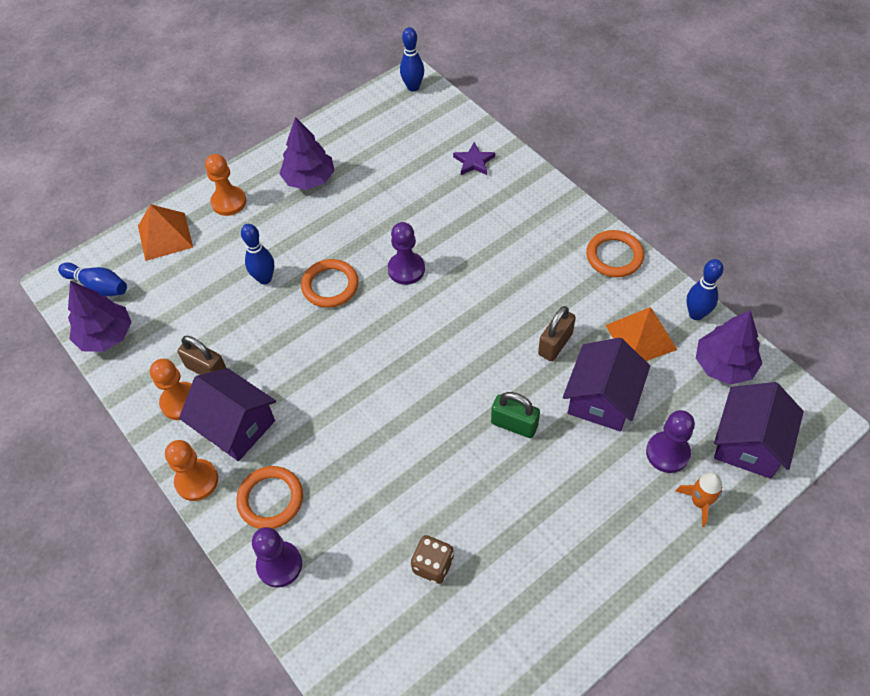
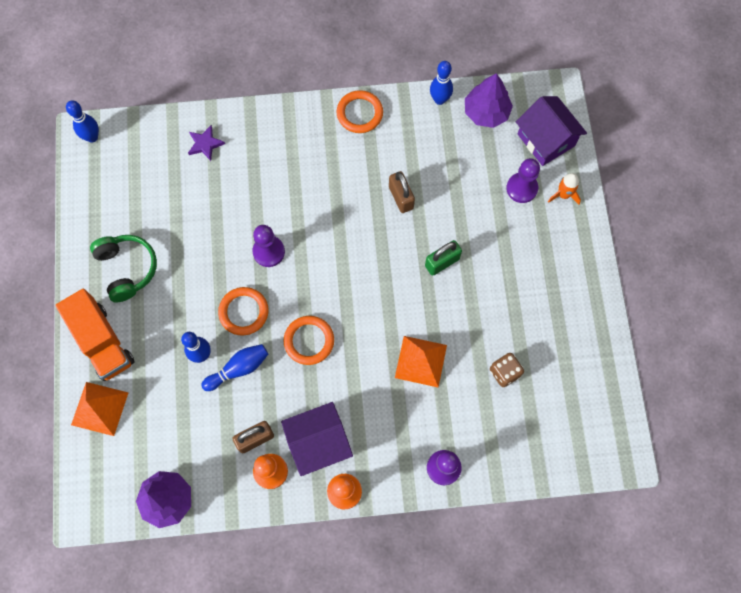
camera: 60 degrees left, 15 degrees up
(98, 286) = (112, 484): blue bowling pin -> blue bowling pin (238, 369)
(229, 202) = (102, 341): orange pawn -> orange truck
(270, 499) = (392, 448): orange ring -> orange ring (309, 341)
(309, 179) = (127, 269): purple tree -> green headphones
(602, 399) = (460, 198): purple house -> none
(641, 337) = (433, 143): orange pyramid -> orange pyramid (421, 361)

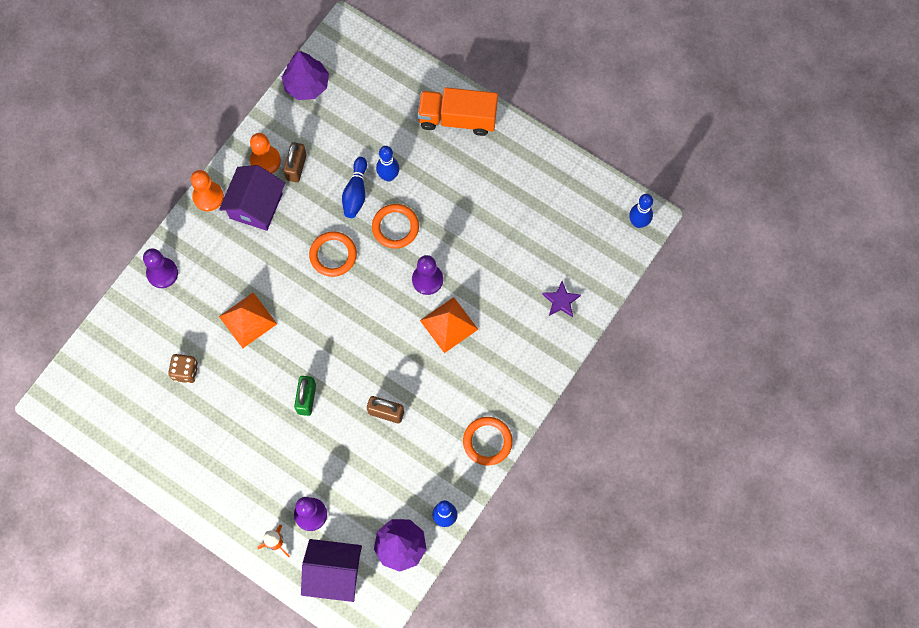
camera: 130 degrees right, 0 degrees up
(100, 408) = (409, 85): orange pyramid -> orange pyramid (449, 325)
(127, 269) = (501, 172): green headphones -> none

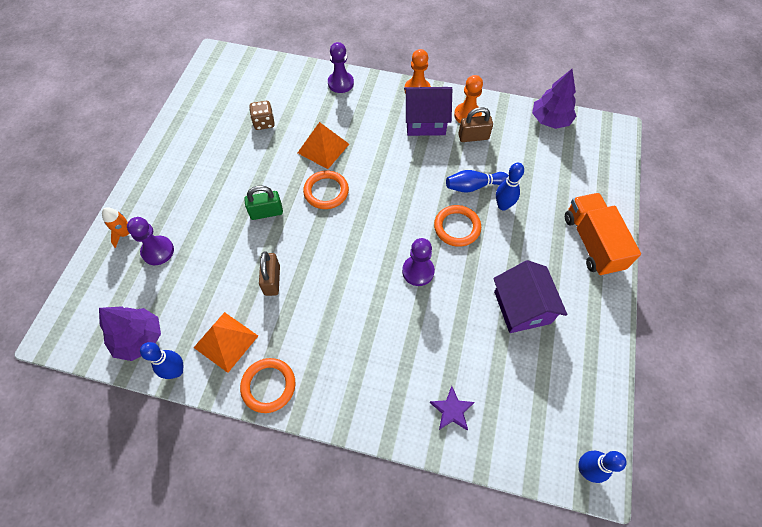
camera: 70 degrees right, 10 degrees down
(333, 255) = (407, 188): orange ring -> orange ring (326, 191)
(334, 573) = (103, 289): purple house -> purple house (522, 307)
(449, 325) = (380, 306): orange pyramid -> orange pyramid (226, 341)

